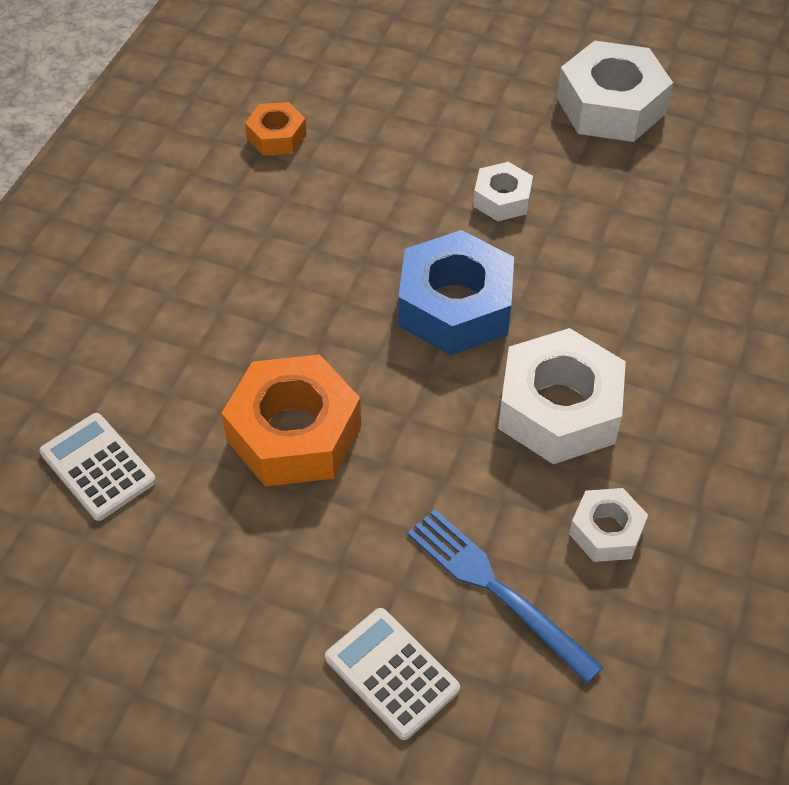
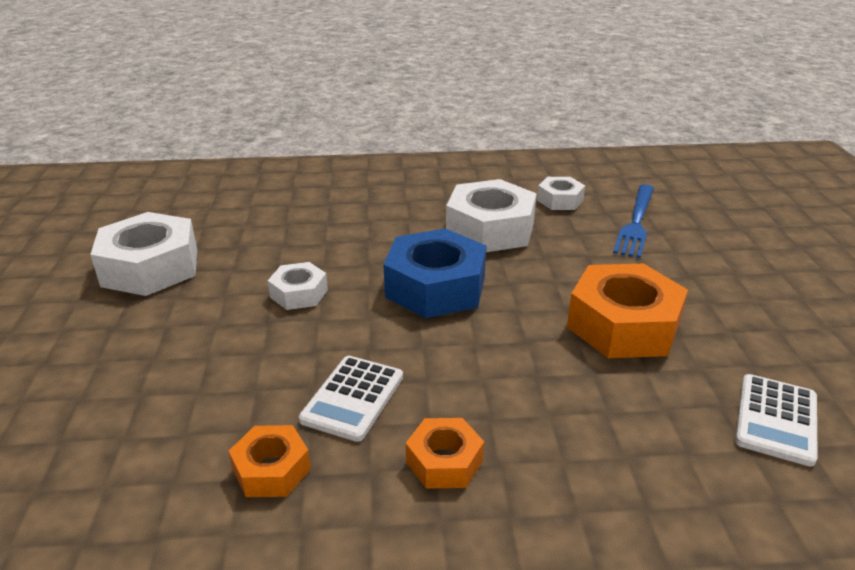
camera: 115 degrees left, 20 degrees down
(218, 226) = (444, 461): none -> orange nut
(391, 673) = (727, 240): white calculator -> white calculator (353, 398)

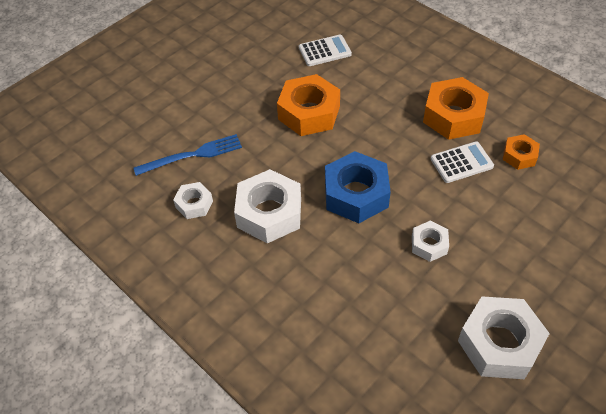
camera: 130 degrees left, 20 degrees up
(444, 461) = (453, 116): orange nut -> orange nut, size x1.88

